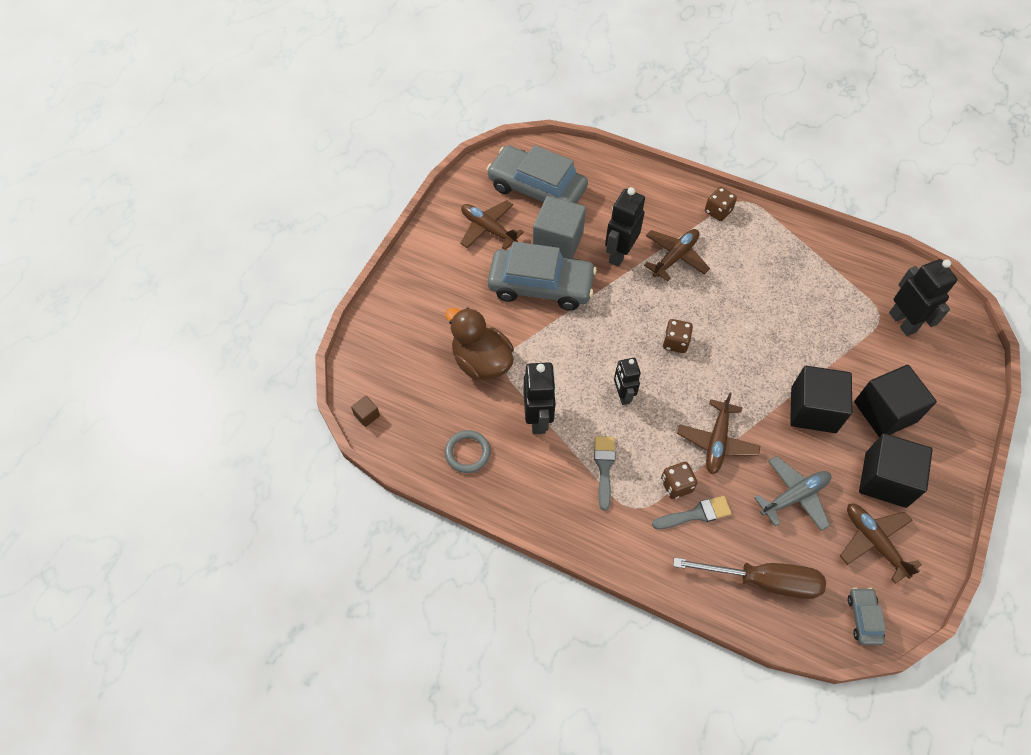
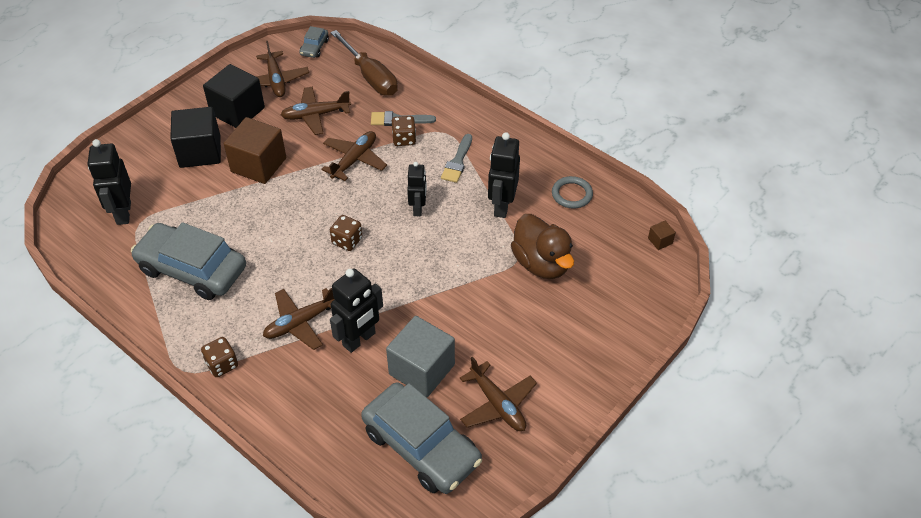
camera: 165 degrees left, 10 degrees down
(541, 286) = (458, 324): grey car -> grey car (192, 269)
(763, 581) = (370, 76): brown screwdriver -> brown screwdriver turned 150 degrees counterclockwise
(794, 496) = (315, 115): grey plane -> brown plane
(813, 410) = (258, 165): black cube -> brown cube

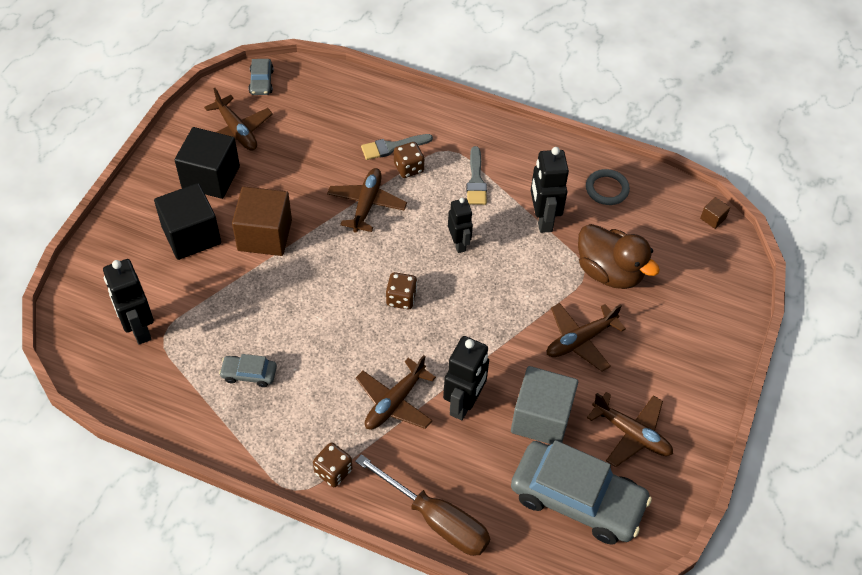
camera: 20 degrees left, 5 degrees up
(192, 269) = (249, 374): grey car -> grey car, size x0.44
(315, 115) = (300, 162): brown plane -> brown plane (580, 340)
(370, 76) = (339, 103): brown screwdriver -> brown screwdriver (436, 519)

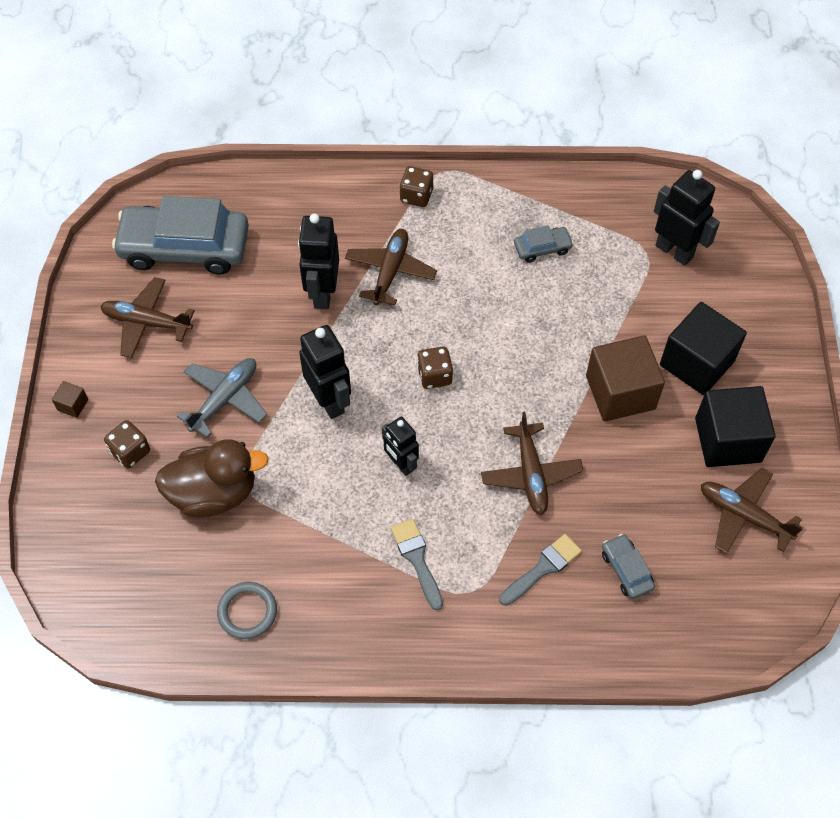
camera: 160 degrees right, 5 degrees up
(261, 82) = (766, 604): grey car -> grey car (626, 570)
(408, 168) = (507, 544): brown dice -> brown dice (130, 452)
(436, 519) = (307, 190): brown screwdriver -> none
(541, 418) = (241, 306): grey cube -> none
(542, 219) = (314, 534): black robot -> black robot (329, 400)
(580, 340) = (225, 399): brown plane -> grey plane
(609, 272) = (214, 493): brown duck -> brown duck turned 150 degrees clockwise
(713, 218) = (100, 619): brown cube -> brown cube (73, 405)

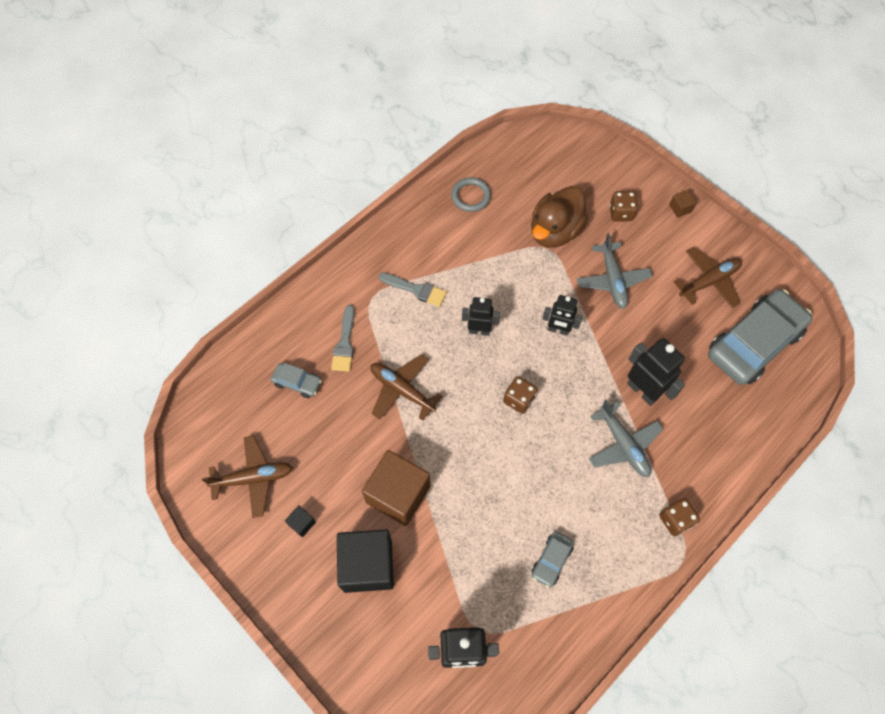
camera: 135 degrees right, 5 degrees up
(329, 400) = (558, 330): black robot -> black robot, size x0.66
(390, 271) = (623, 445): brown plane -> grey plane
(728, 440) = (302, 523): black cube -> black cube, size x0.41

